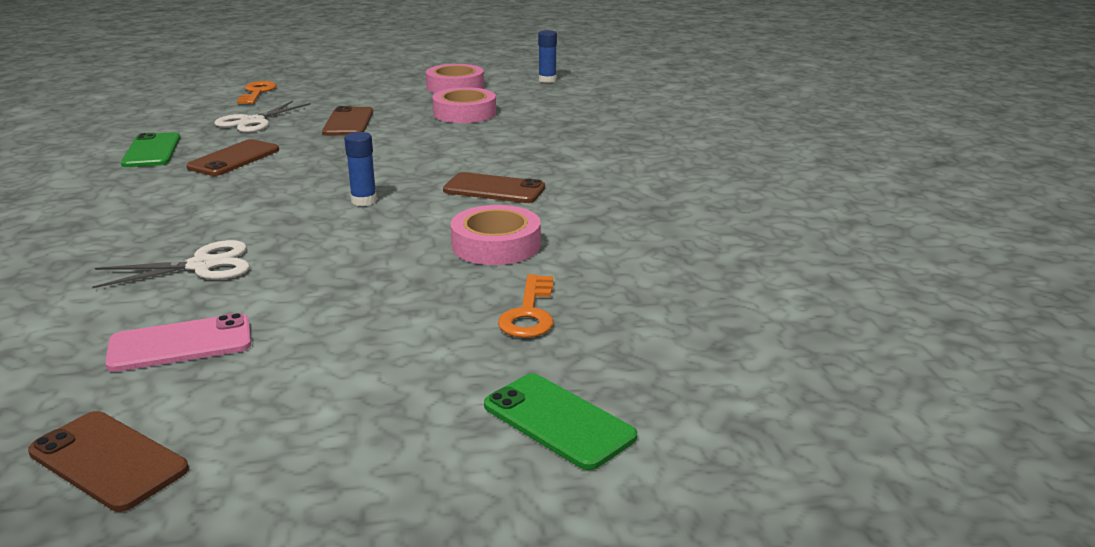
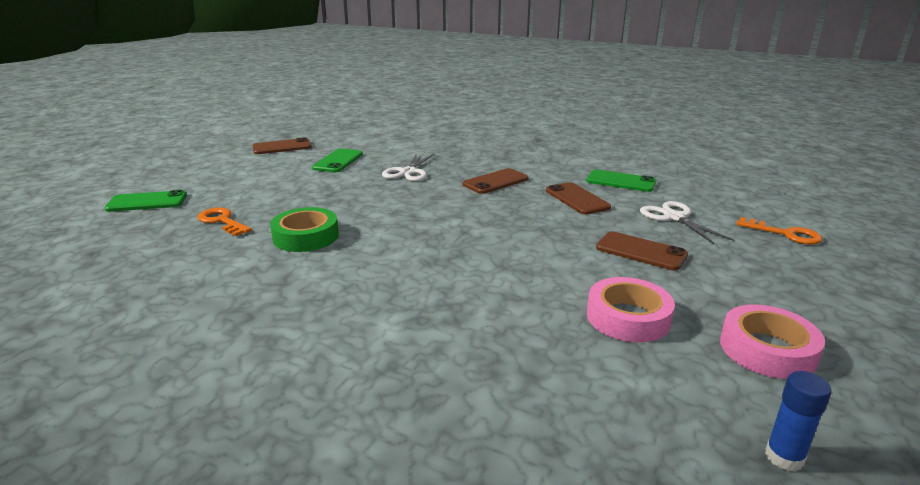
camera: 125 degrees right, 0 degrees up
(180, 344) = (338, 161): pink phone -> green phone
(364, 201) = (438, 219): blue glue stick -> none
(494, 189) = (392, 264): brown phone -> brown phone (495, 182)
(496, 245) = (306, 236): pink tape -> green tape

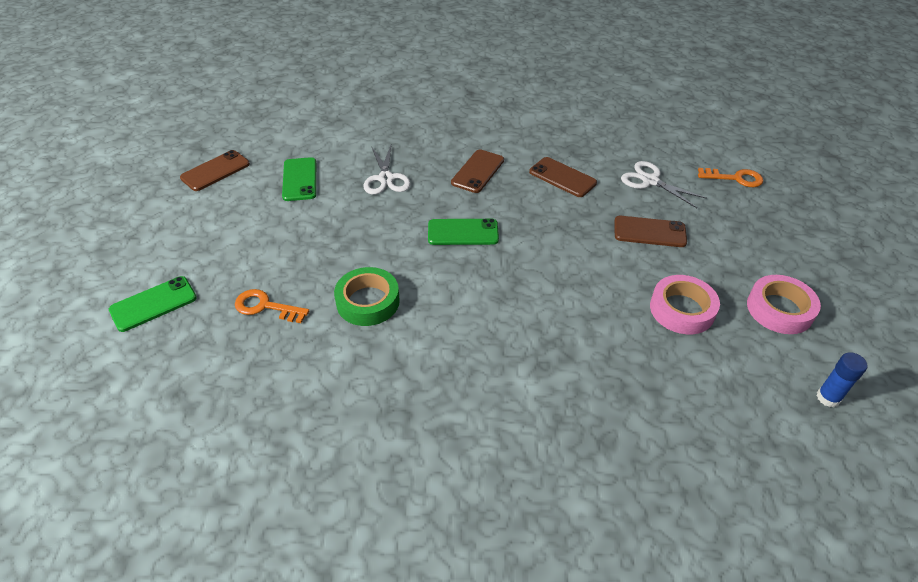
camera: 25 degrees left, 20 degrees up
(621, 181) = (582, 142): green phone -> green phone (463, 232)

